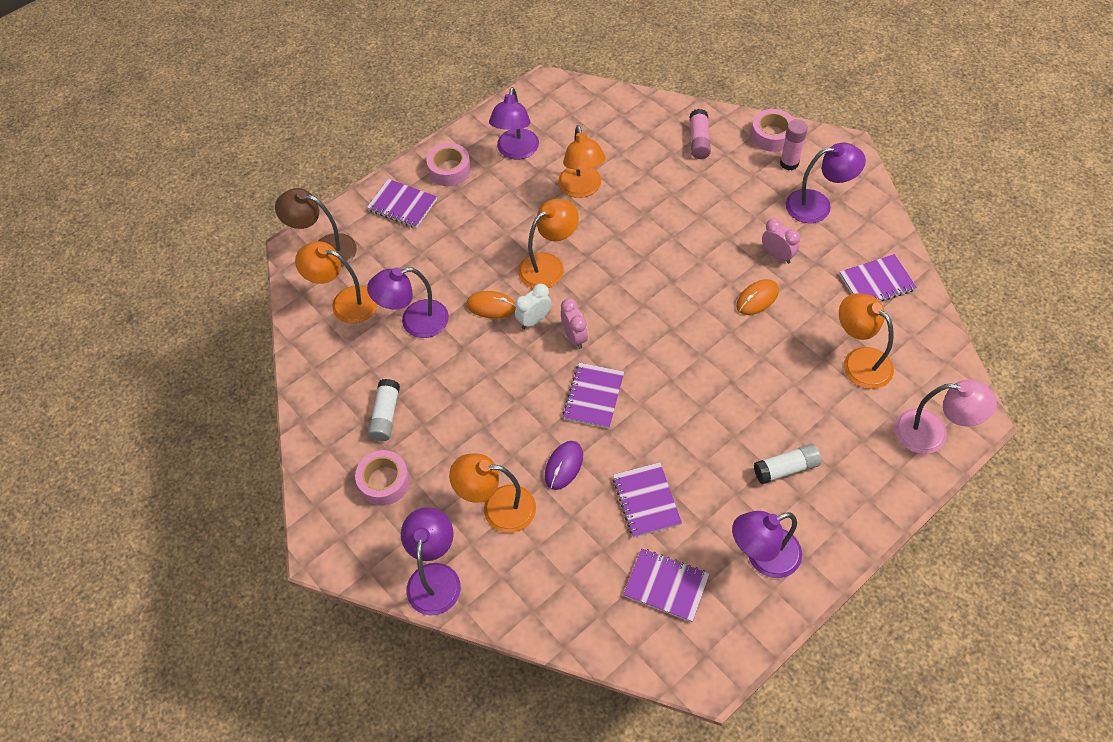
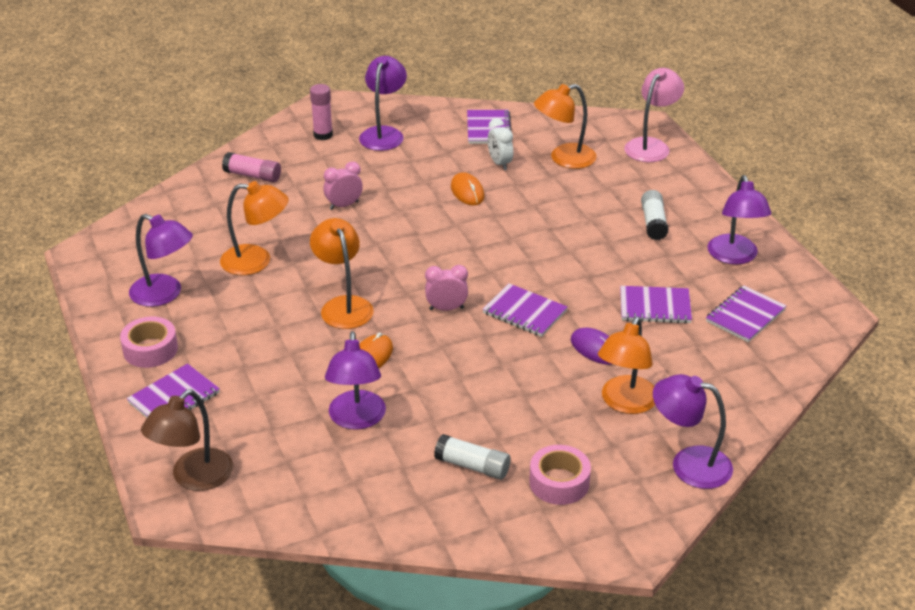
camera: 75 degrees left, 20 degrees down
(345, 302) = (290, 473): orange lamp -> none
(534, 320) = (408, 331): white clock -> white clock (499, 163)
(771, 136) = (281, 135): pink tape -> none
(777, 255) = (426, 169): pink clock -> pink clock (344, 205)

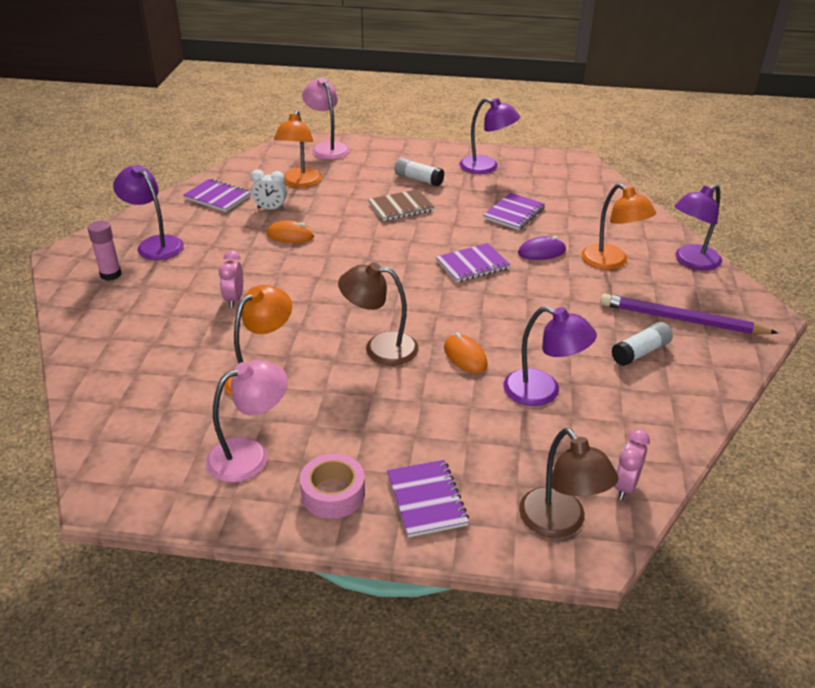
camera: 60 degrees left, 0 degrees up
(164, 294) = (250, 455): purple lamp -> pink lamp
(252, 176) = (119, 334): pink glue stick -> none
(343, 306) = (380, 347): orange lamp -> brown lamp
(446, 308) = (434, 297): pink clock -> pink clock (625, 486)
(559, 482) = (681, 319): pink tape -> purple pencil
(585, 232) = (401, 207): none -> brown notebook
(745, 316) = (552, 187): purple notebook -> none

